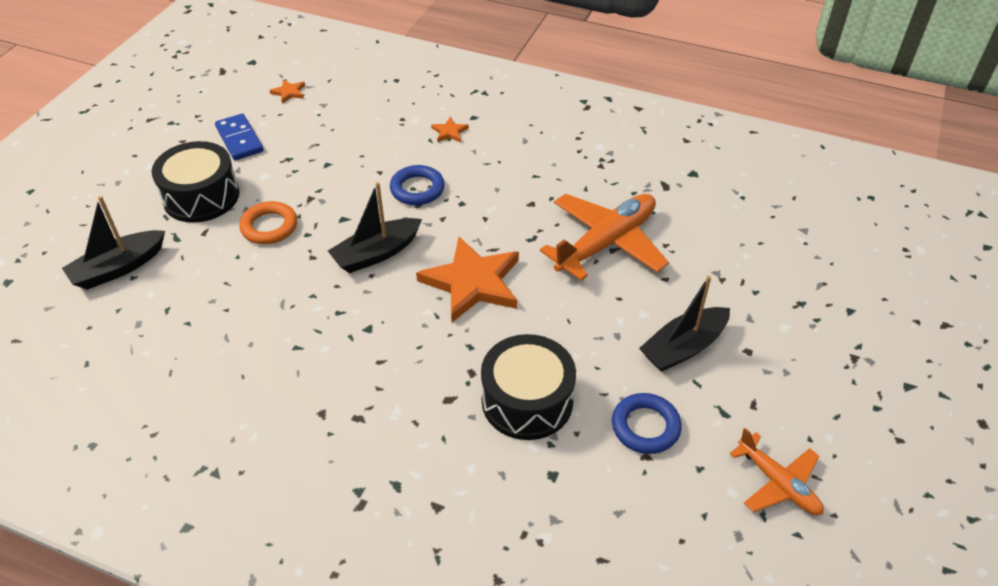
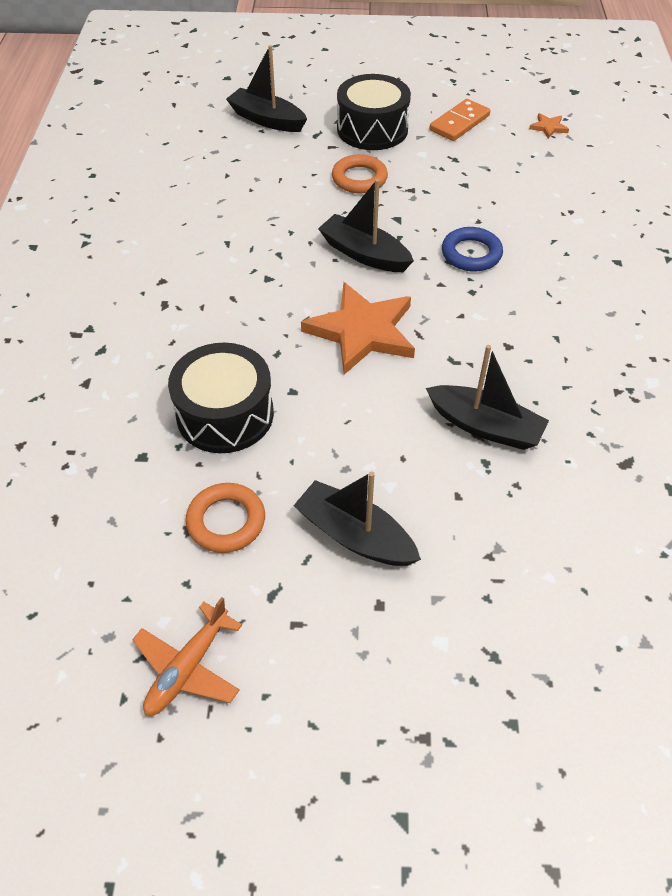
camera: 70 degrees right, 5 degrees up
(239, 139) = (459, 123): blue domino -> orange domino
(449, 132) = (577, 251): orange star -> none
(606, 243) = (485, 426): orange plane -> black boat
(645, 427) = (226, 521): blue ring -> orange ring

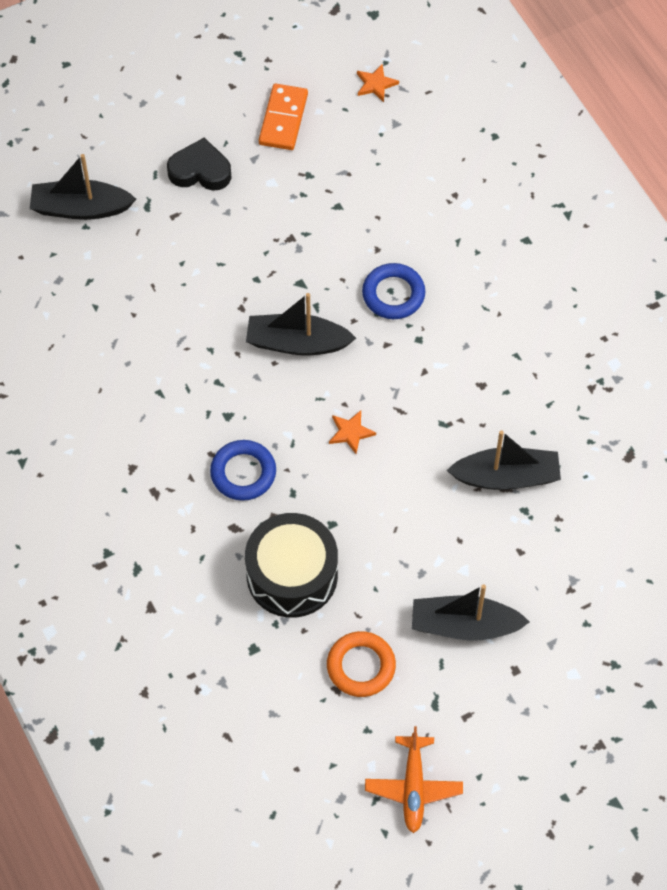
camera: 30 degrees left, 10 degrees up
(247, 321) = (243, 473): none -> blue ring
(359, 178) = (231, 248): orange ring -> none
(362, 331) = (351, 432): orange star -> orange star, size x0.42
(372, 129) = (200, 170): black drum -> black heart

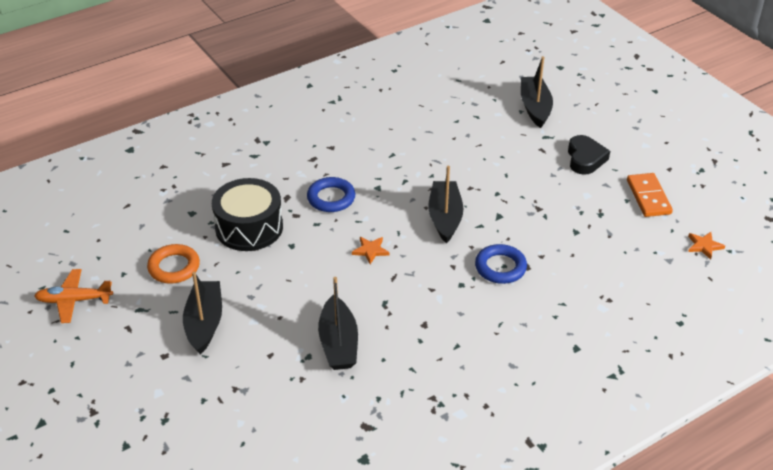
camera: 85 degrees right, 20 degrees down
(283, 119) = (648, 197): orange domino -> orange domino turned 75 degrees clockwise

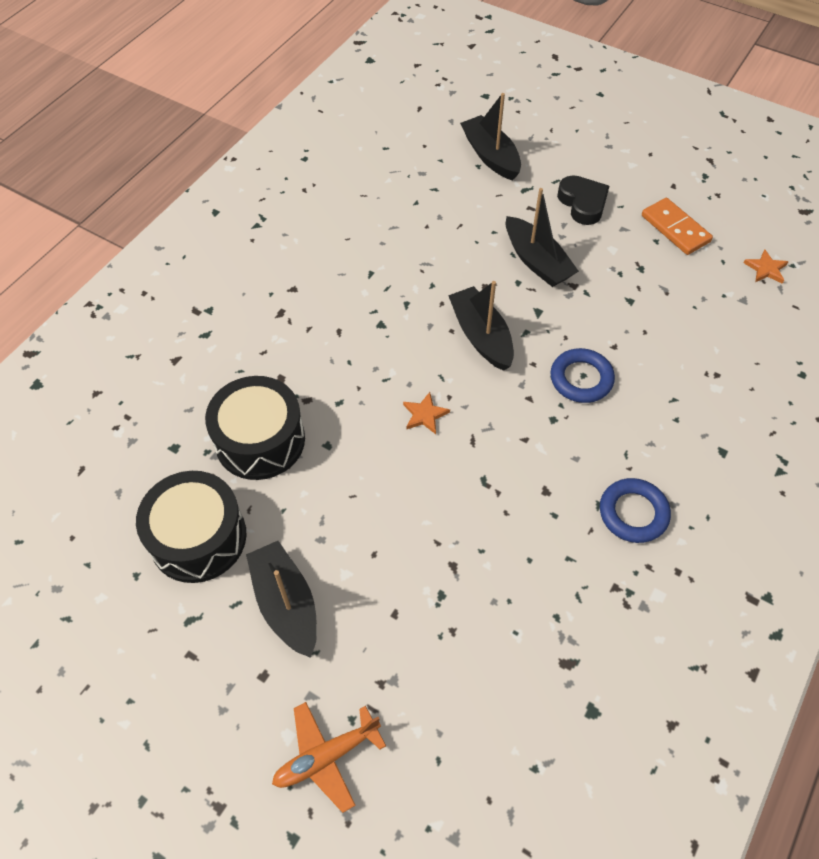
camera: 25 degrees left, 15 degrees up
(74, 300) = (92, 646): orange plane -> orange plane (326, 757)
(174, 267) = (198, 537): orange ring -> black drum
(331, 198) = (335, 360): blue ring -> blue ring (633, 513)
(338, 343) = (465, 560): black boat -> black boat (537, 261)

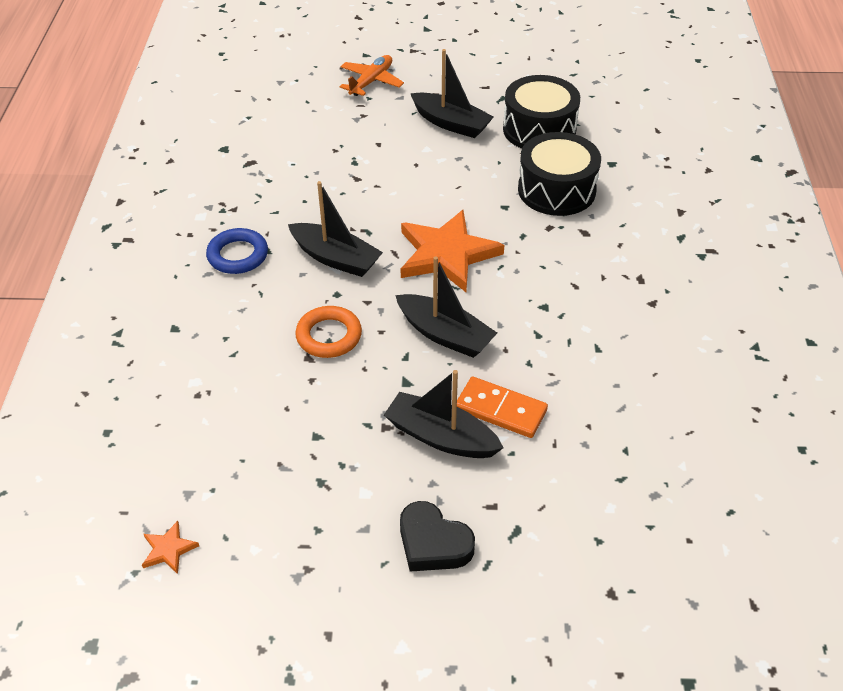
camera: 150 degrees right, 10 degrees down
(425, 415) = (446, 254): orange star -> orange star, size x2.40
(491, 156) = (594, 564): black boat -> black boat (335, 258)
(581, 379) = (329, 336): blue ring -> orange ring
(675, 229) = (300, 559): orange domino -> orange domino (501, 410)

